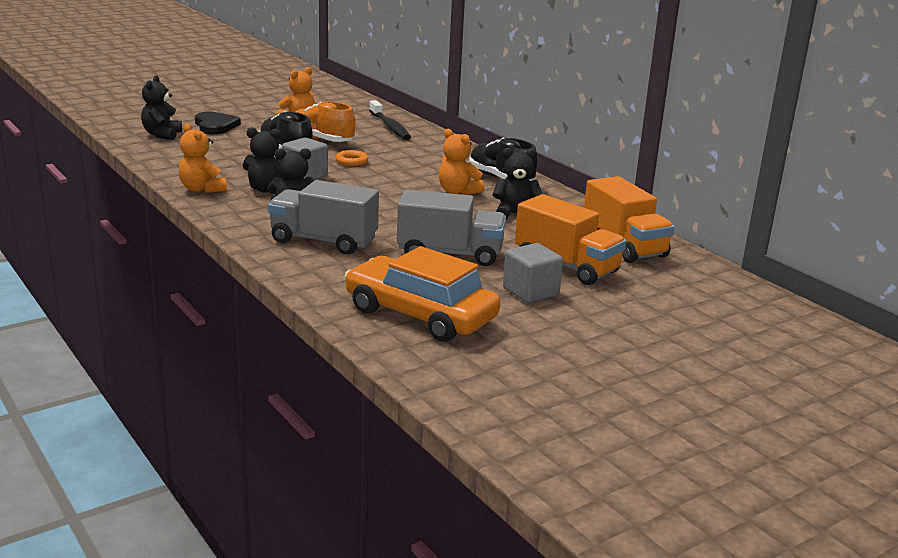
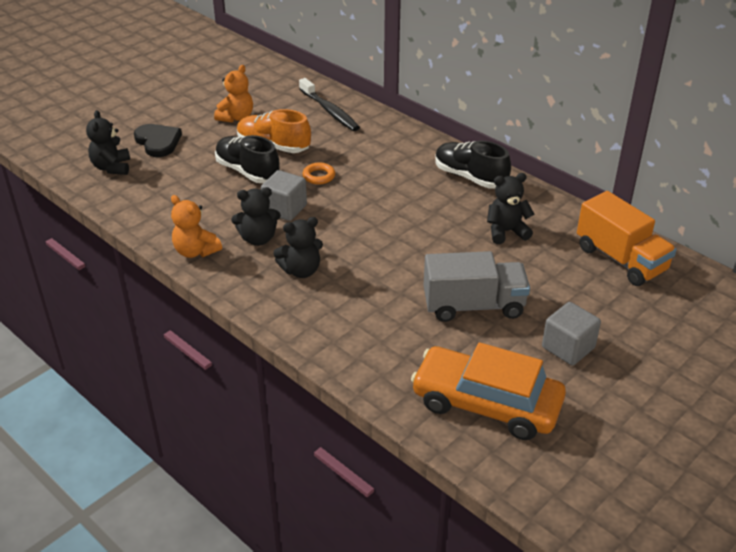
camera: 10 degrees left, 15 degrees up
(323, 241) = (350, 310): grey truck -> none
(457, 192) = (439, 206): orange teddy bear -> none
(566, 266) = (583, 302): orange truck -> none

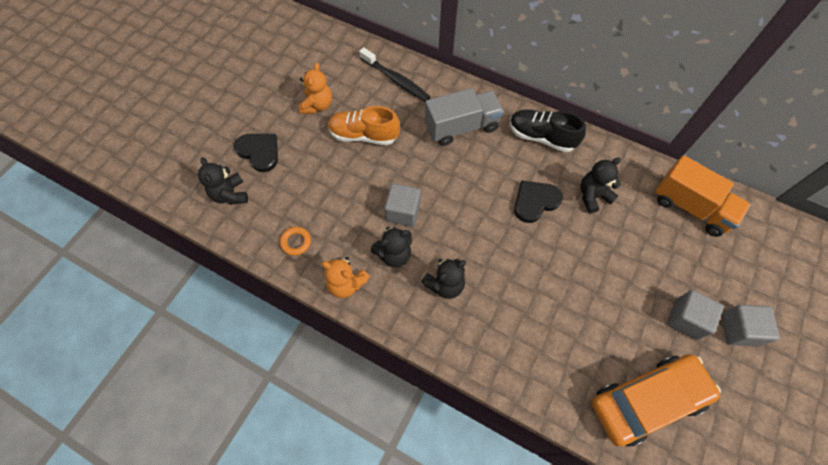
camera: 15 degrees left, 25 degrees up
(247, 171) = (353, 172): black shoe -> none
(319, 176) = (417, 164): orange ring -> orange ring (296, 242)
(436, 225) = (535, 201): none -> black heart
(473, 306) = (598, 290): grey truck -> grey truck (461, 127)
(486, 404) = (647, 400): orange car -> orange car turned 150 degrees clockwise
(630, 368) = (738, 329): none -> grey cube

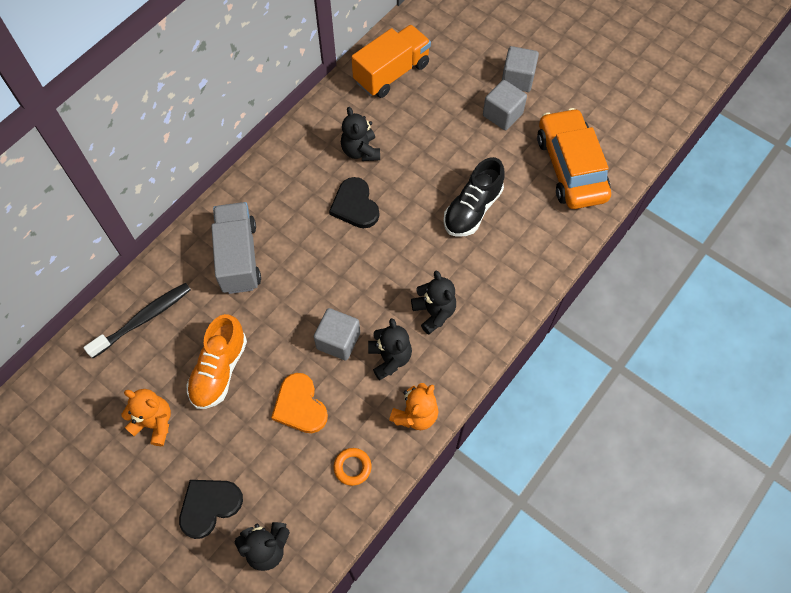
camera: 80 degrees left, 0 degrees up
(342, 195) = (300, 406): none -> orange heart
(541, 137) = (275, 179): black shoe -> black shoe (472, 209)

